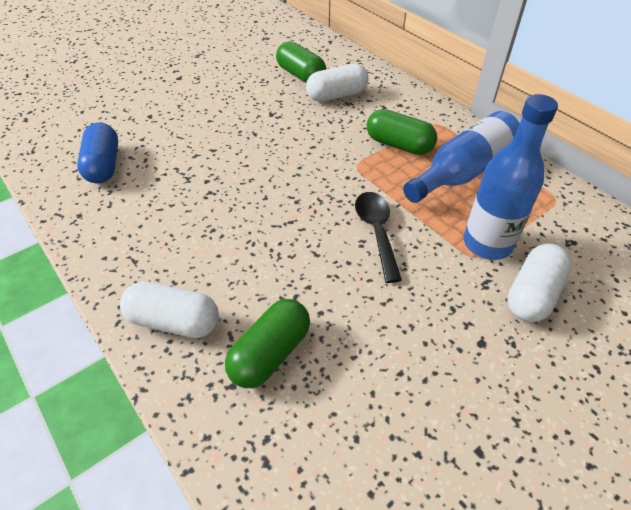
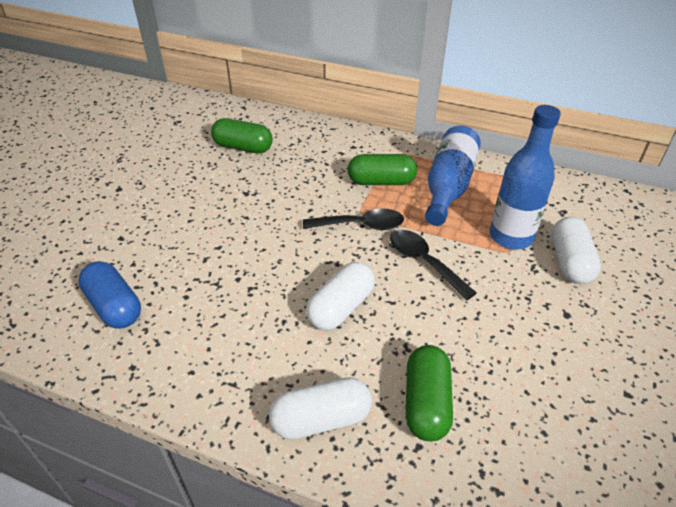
camera: 30 degrees left, 5 degrees down
(337, 95) = (292, 156): white capsule -> white capsule (341, 307)
(345, 176) = (360, 225): none -> black spoon

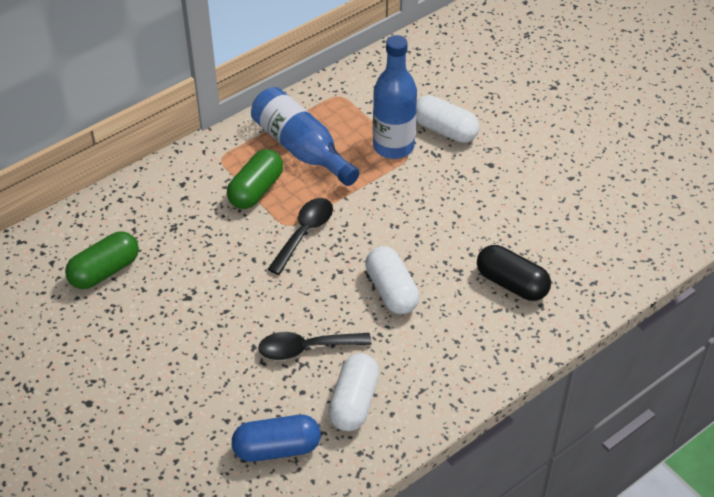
camera: 60 degrees left, 5 degrees up
(321, 419) = (487, 348): white capsule -> white capsule (354, 402)
(424, 262) = (381, 214): black spoon -> black spoon (306, 348)
(426, 403) = (511, 284): green capsule -> black capsule

